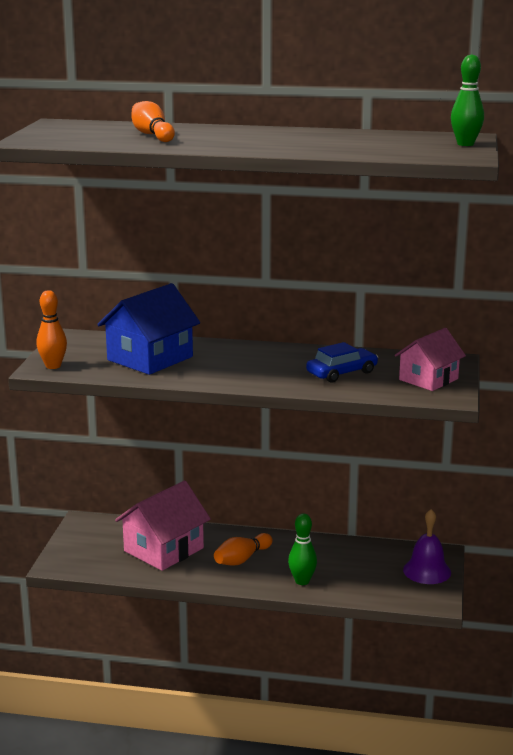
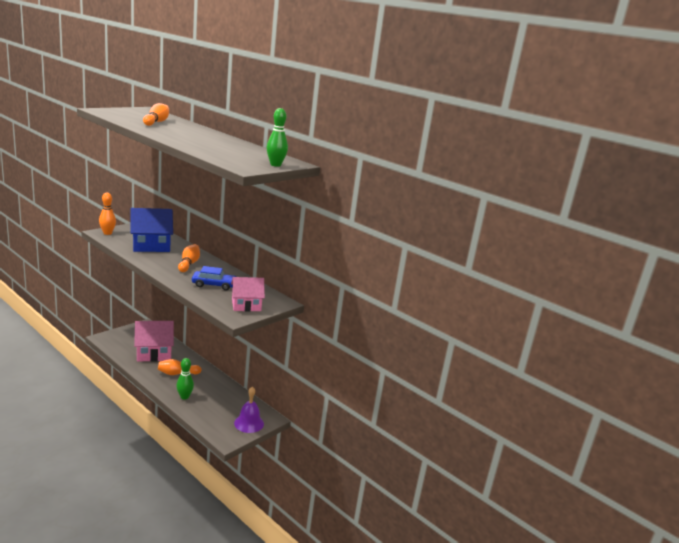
camera: 30 degrees right, 0 degrees up
(253, 361) = (189, 264): none -> orange bowling pin

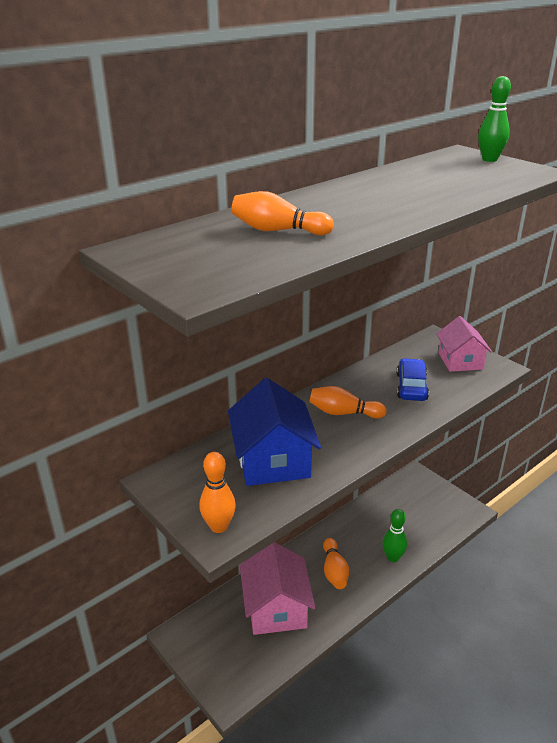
camera: 80 degrees left, 10 degrees up
(249, 423) = (431, 493): purple bell -> none

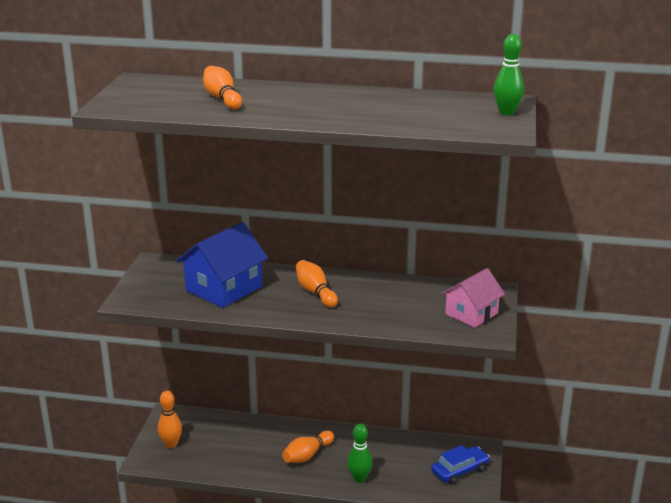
camera: 50 degrees right, 5 degrees down
(219, 526) = (137, 297): orange bowling pin -> orange bowling pin (171, 444)
(276, 608) = (239, 445): pink house -> none
(411, 387) = (394, 306): blue car -> blue car (460, 470)

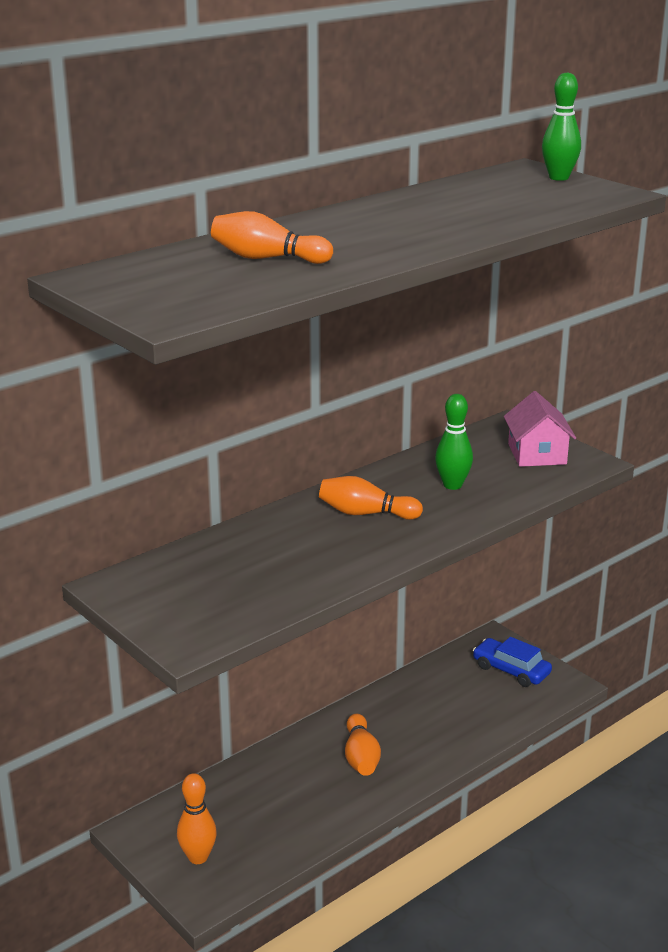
camera: 50 degrees left, 0 degrees up
(224, 288) = (265, 564): blue house -> none
(359, 478) = (447, 741): green bowling pin -> green bowling pin (452, 485)
(460, 470) = (511, 670): blue car -> blue car turned 60 degrees counterclockwise

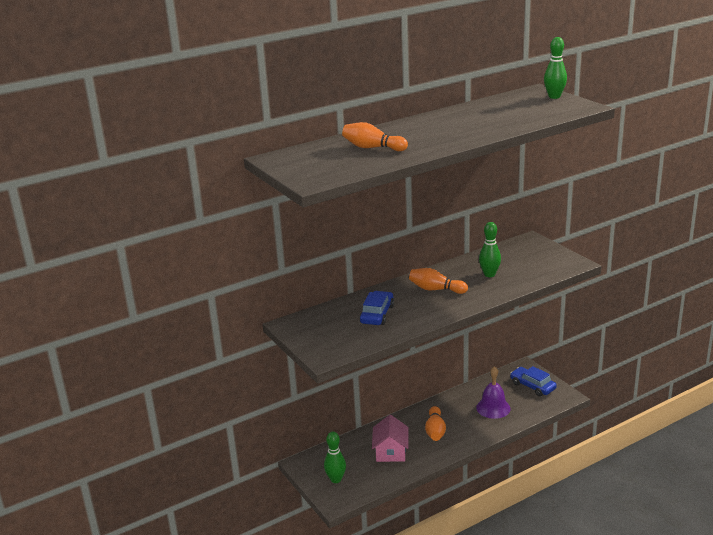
camera: 10 degrees right, 0 degrees up
(198, 857) = (336, 479): orange bowling pin -> green bowling pin
(270, 561) = (377, 314): none -> blue car
(452, 711) = (493, 408): none -> purple bell
(537, 454) = (544, 257): pink house -> pink house (390, 452)

